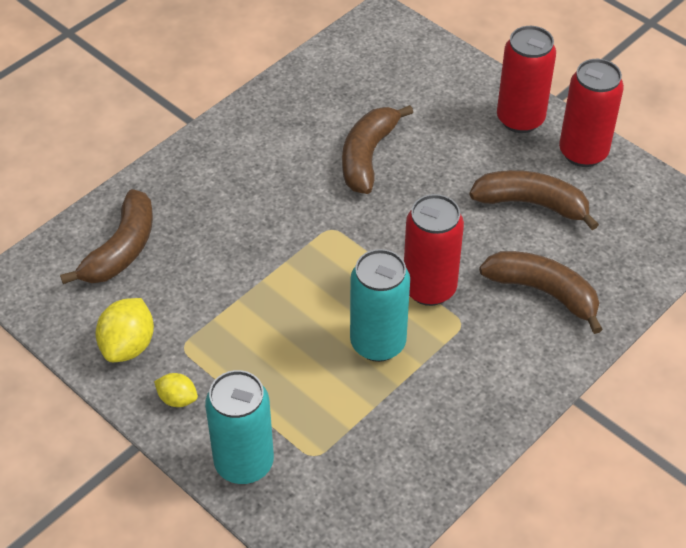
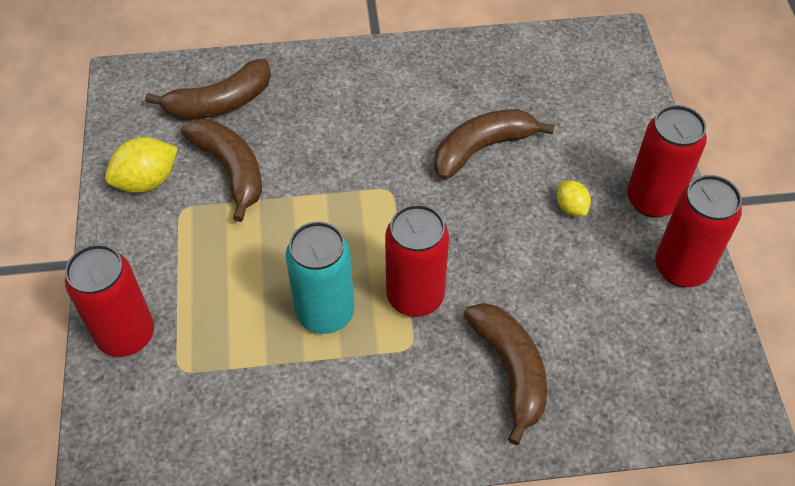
camera: 40 degrees right, 5 degrees up
(177, 399) = (135, 248): yellow lemon -> yellow lemon (571, 207)
(244, 463) = (126, 335): turquoise can -> red can
(531, 204) = (583, 283): brown banana -> brown banana (230, 170)

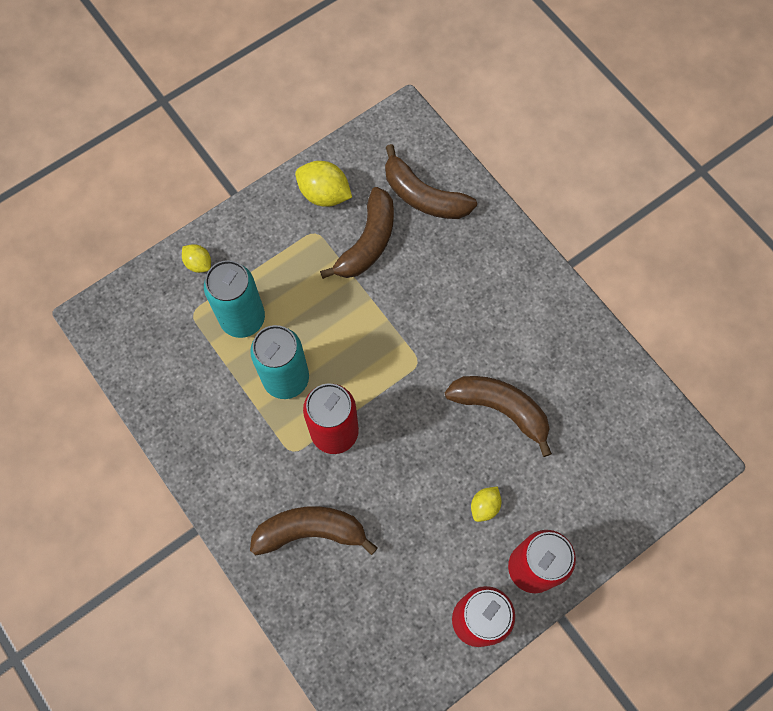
camera: 60 degrees right, 15 degrees up
(126, 335) = (198, 263): red can -> yellow lemon
(226, 322) = (242, 319): none -> turquoise can
(510, 370) = (310, 531): brown banana -> brown banana turned 135 degrees counterclockwise

